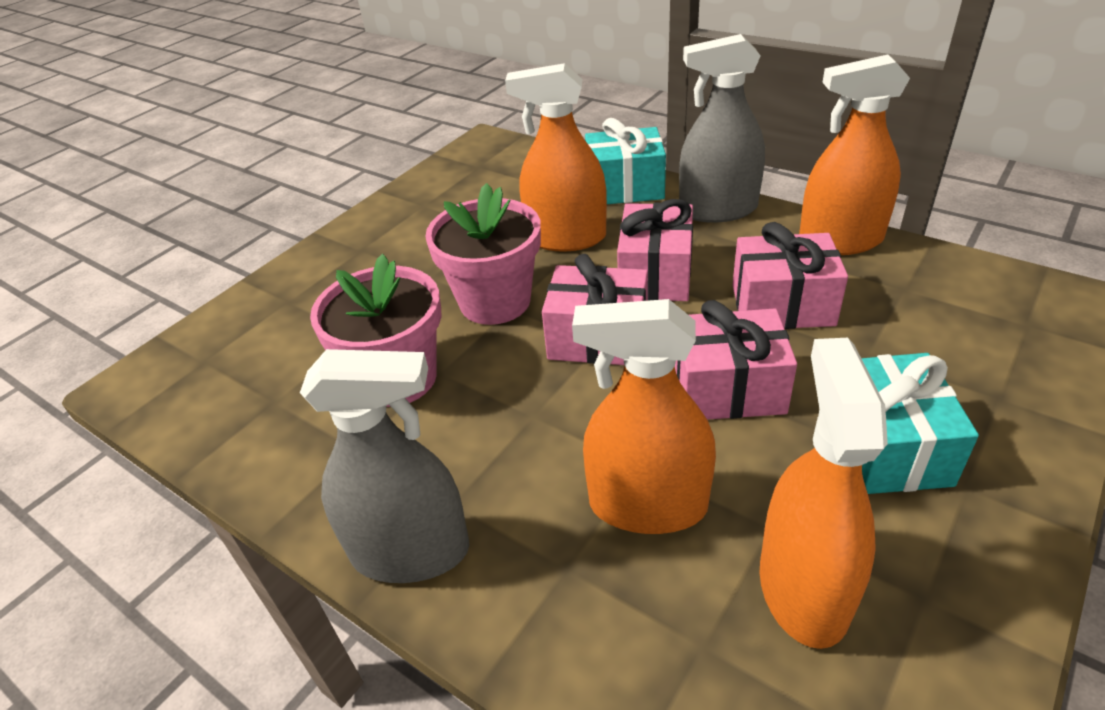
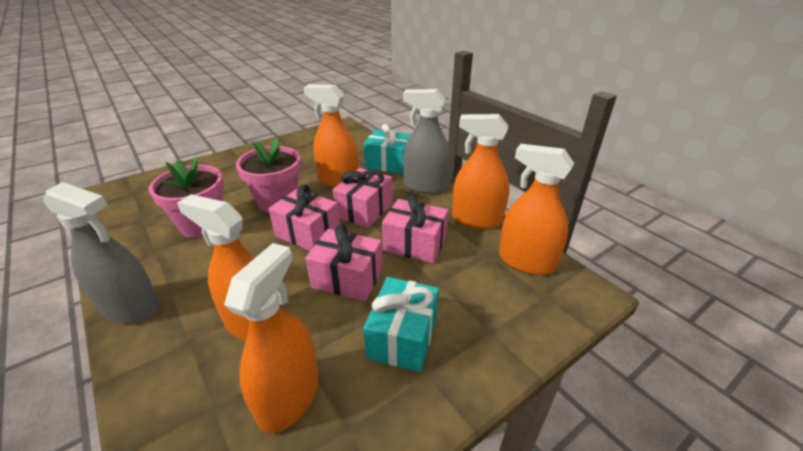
camera: 15 degrees right, 5 degrees down
(963, 283) = (526, 261): none -> orange spray bottle

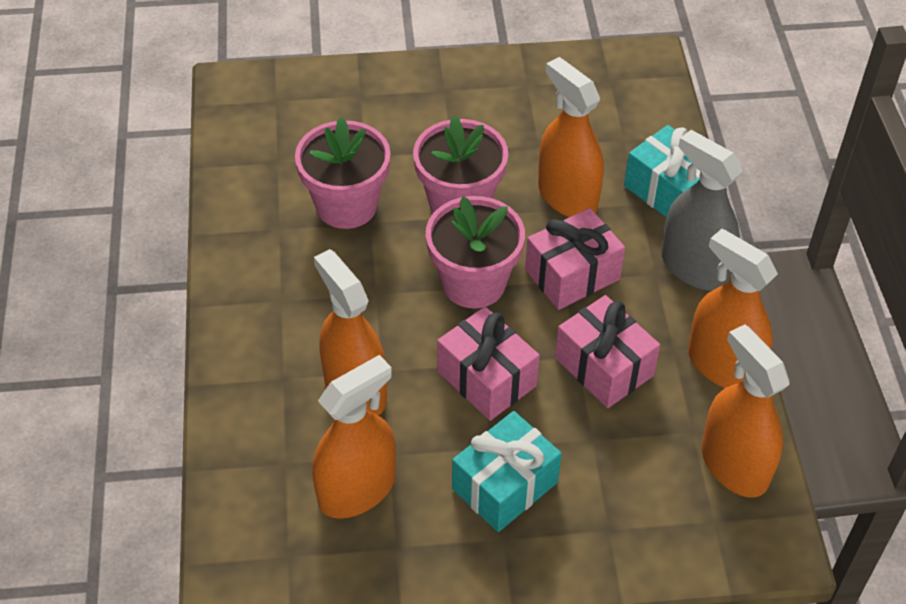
camera: 30 degrees right, 15 degrees up
(131, 307) = (236, 305): grey spray bottle -> none
(308, 233) = (473, 283): pink gift -> pink flower pot

